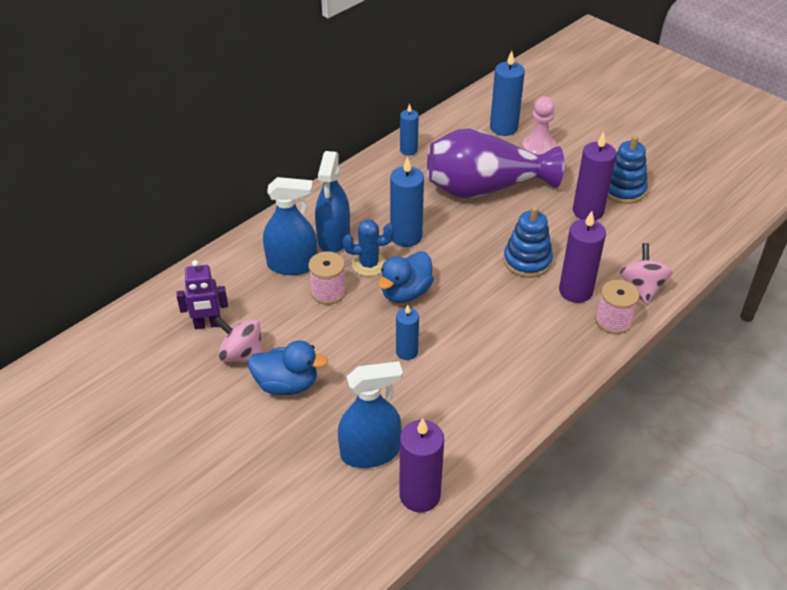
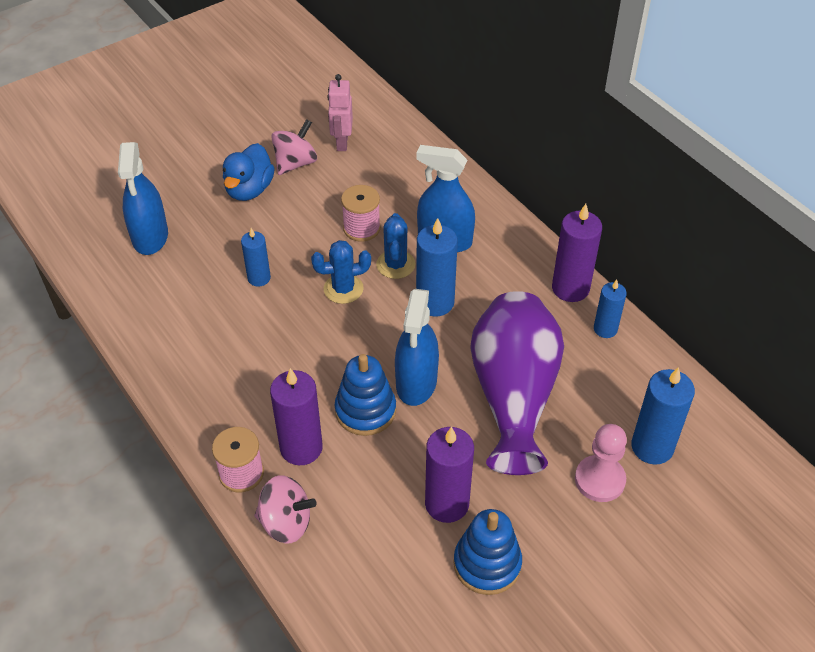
camera: 100 degrees right, 5 degrees up
(208, 324) = (341, 143): purple robot -> pink robot
(292, 265) = (410, 204): blue spray bottle -> blue spray bottle (416, 382)
(405, 293) = (343, 289): blue duck -> blue cactus
(419, 495) = (91, 263): purple candle -> purple candle (570, 288)

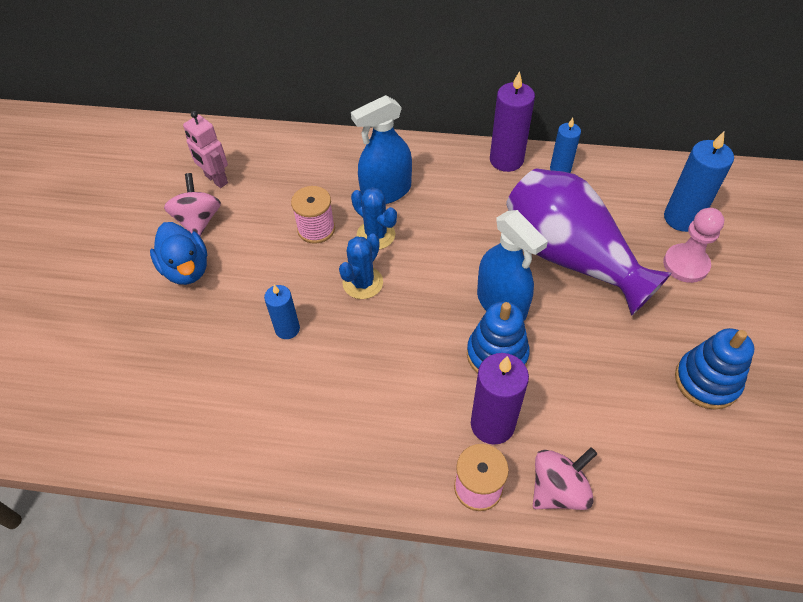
camera: 45 degrees left, 5 degrees up
(150, 237) = (147, 374): blue spray bottle -> none
(435, 302) = (438, 239): blue candle -> none
(447, 504) = (632, 366): purple candle -> none

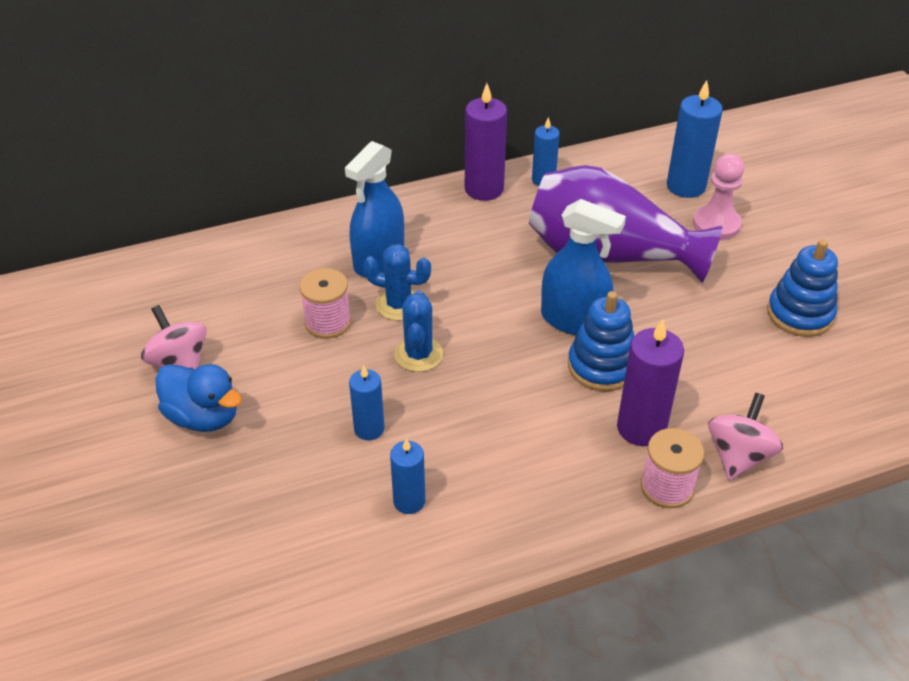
camera: 30 degrees left, 10 degrees down
(216, 179) = (168, 314): pink robot -> none
(276, 402) = (409, 501): none -> blue candle

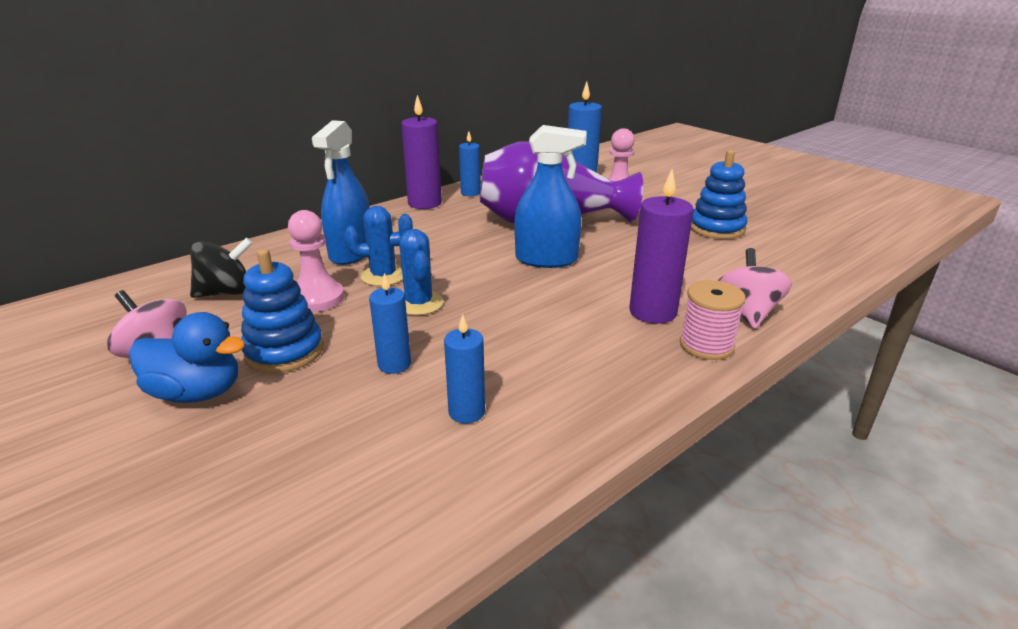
camera: 20 degrees left, 15 degrees down
(249, 293) = (226, 292): none -> black spinning top
(328, 322) = (317, 298): pink spool -> pink pawn
(601, 366) = (590, 281): blue stacking toy -> blue stacking toy (284, 351)

